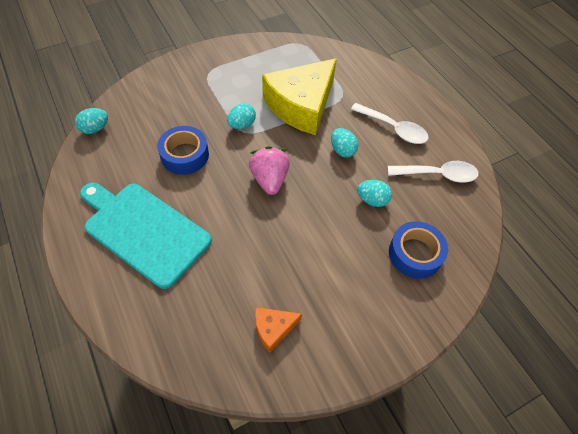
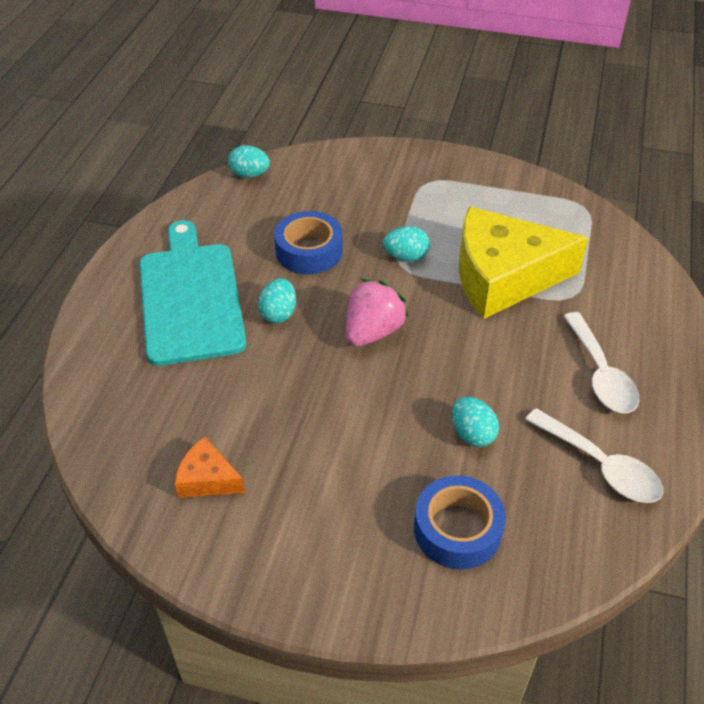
camera: 45 degrees right, 10 degrees down
(342, 150) = (498, 356): turquoise egg -> turquoise egg (278, 313)

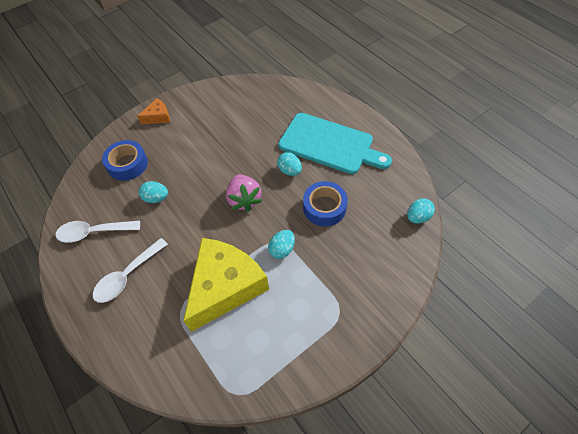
camera: 130 degrees right, 10 degrees up
(207, 479) = (225, 108): orange cheese -> orange cheese (158, 117)
(600, 374) = (127, 276): white spoon -> white spoon turned 75 degrees counterclockwise

